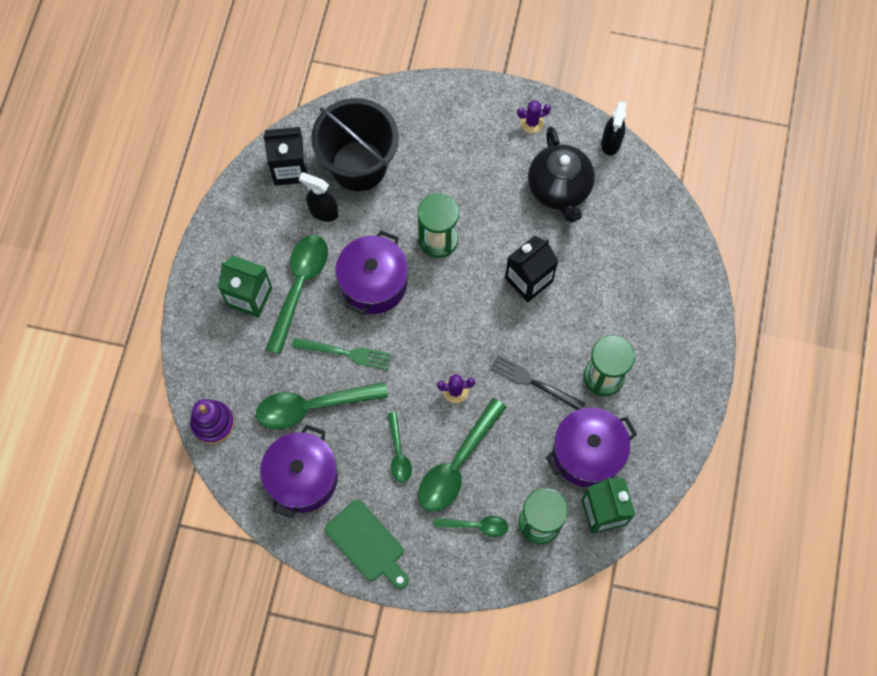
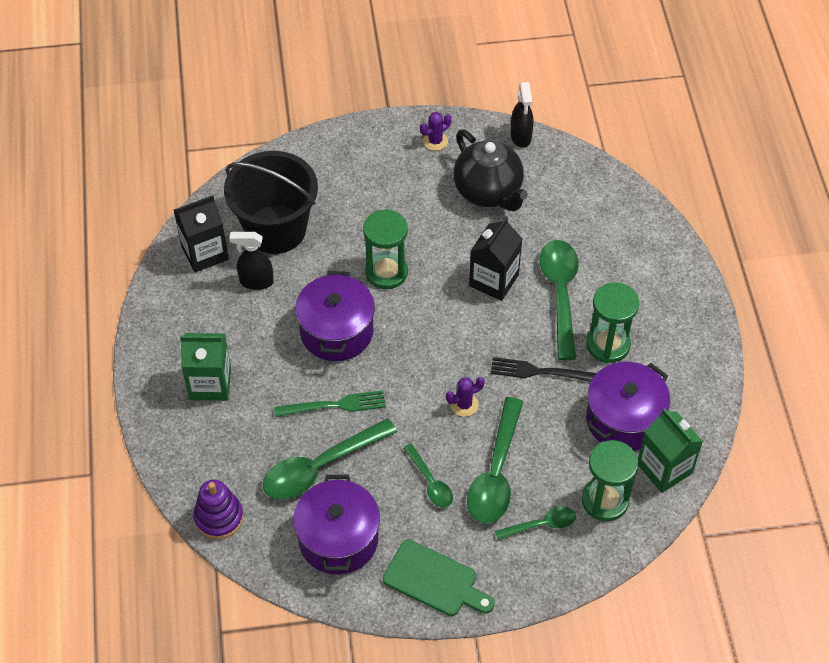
camera: 20 degrees left, 15 degrees down
(299, 287) = (259, 359): green spoon -> green spoon (560, 294)

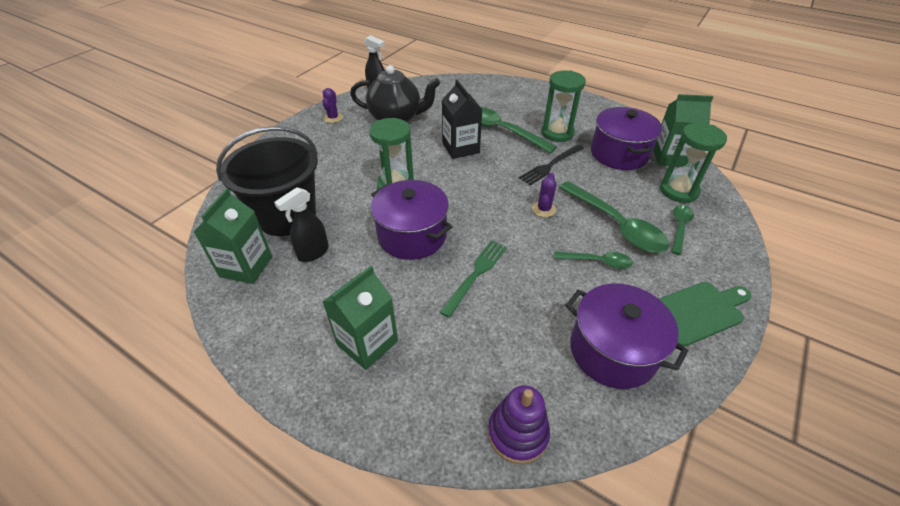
camera: 50 degrees left, 10 degrees down
(205, 253) = (246, 266): black carton -> green carton
(321, 466) = (526, 318): green spoon -> none

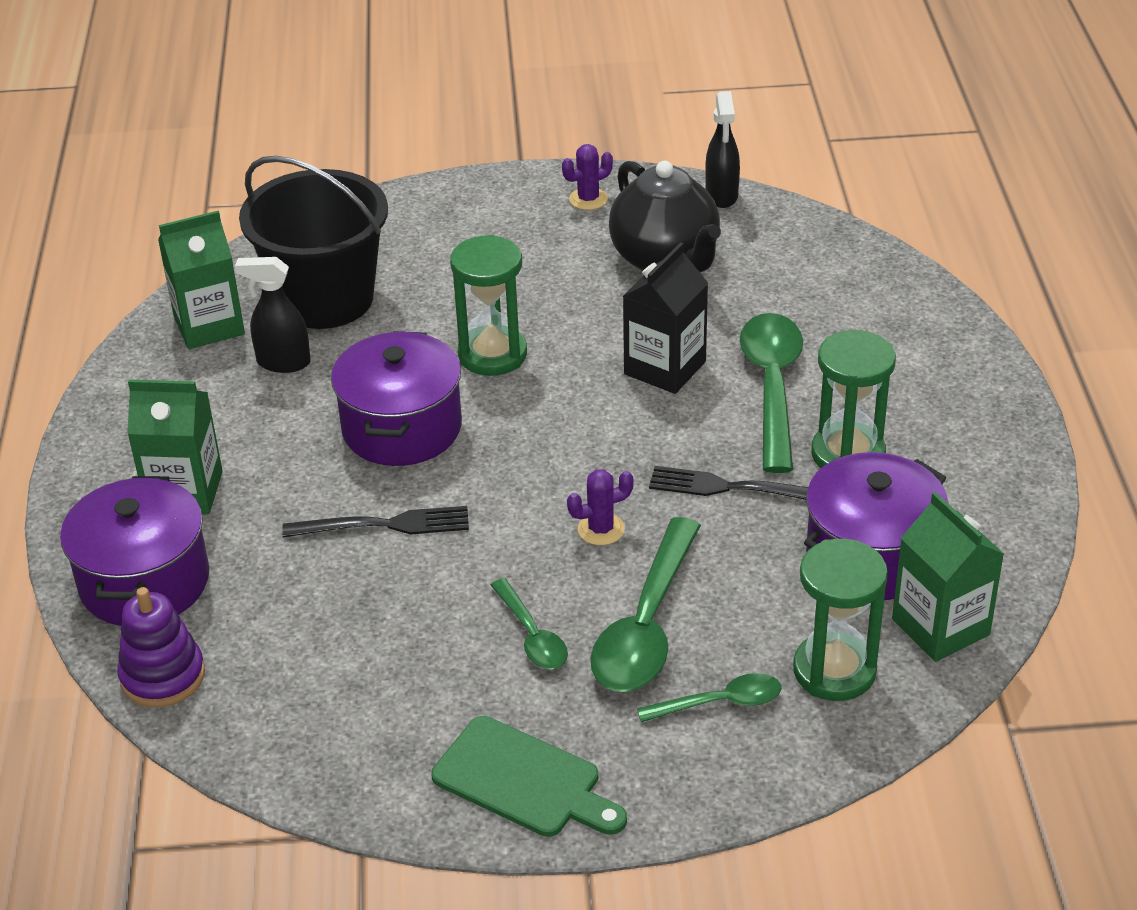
camera: 55 degrees right, 5 degrees down
(476, 274) = (384, 525): green fork -> black fork
(612, 351) = (362, 714): purple pot -> purple pot (145, 582)

